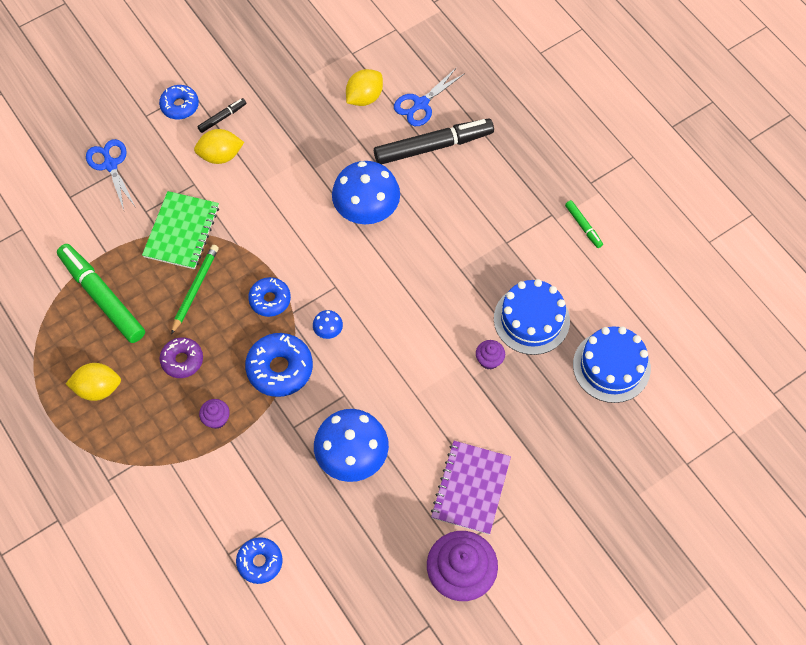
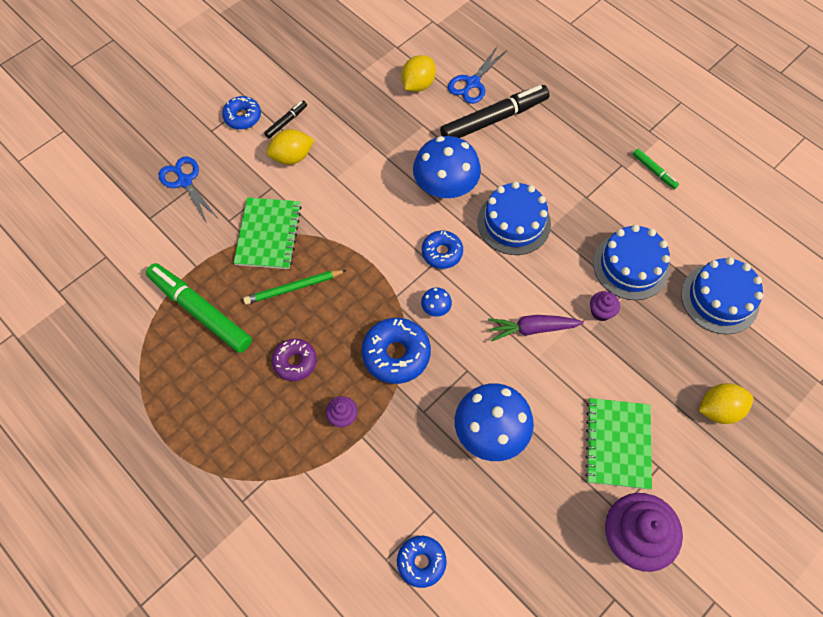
camera: 10 degrees left, 0 degrees up
(98, 388) = (213, 405): yellow lemon -> yellow lemon (718, 409)
(195, 288) = (293, 288): green pencil -> green pencil turned 120 degrees counterclockwise
(270, 300) = (371, 287): blue donut -> blue donut (442, 252)
(417, 366) = (532, 329): none -> purple carrot
(426, 257) = (514, 223): none -> blue cake
(470, 488) = (617, 444): purple notebook -> green notebook

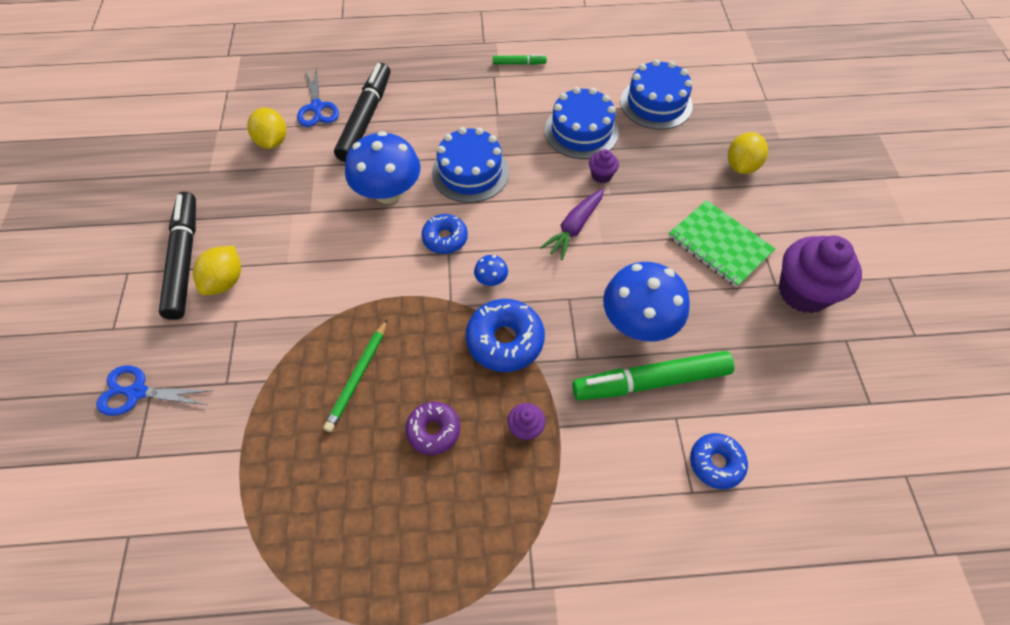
camera: 50 degrees left, 5 degrees down
(200, 311) = (294, 481): green marker -> green marker (650, 381)
(242, 117) = (133, 291): blue donut -> none
(268, 234) = (280, 358): green notebook -> none
(286, 122) = (184, 260): black marker -> black marker, size x2.18

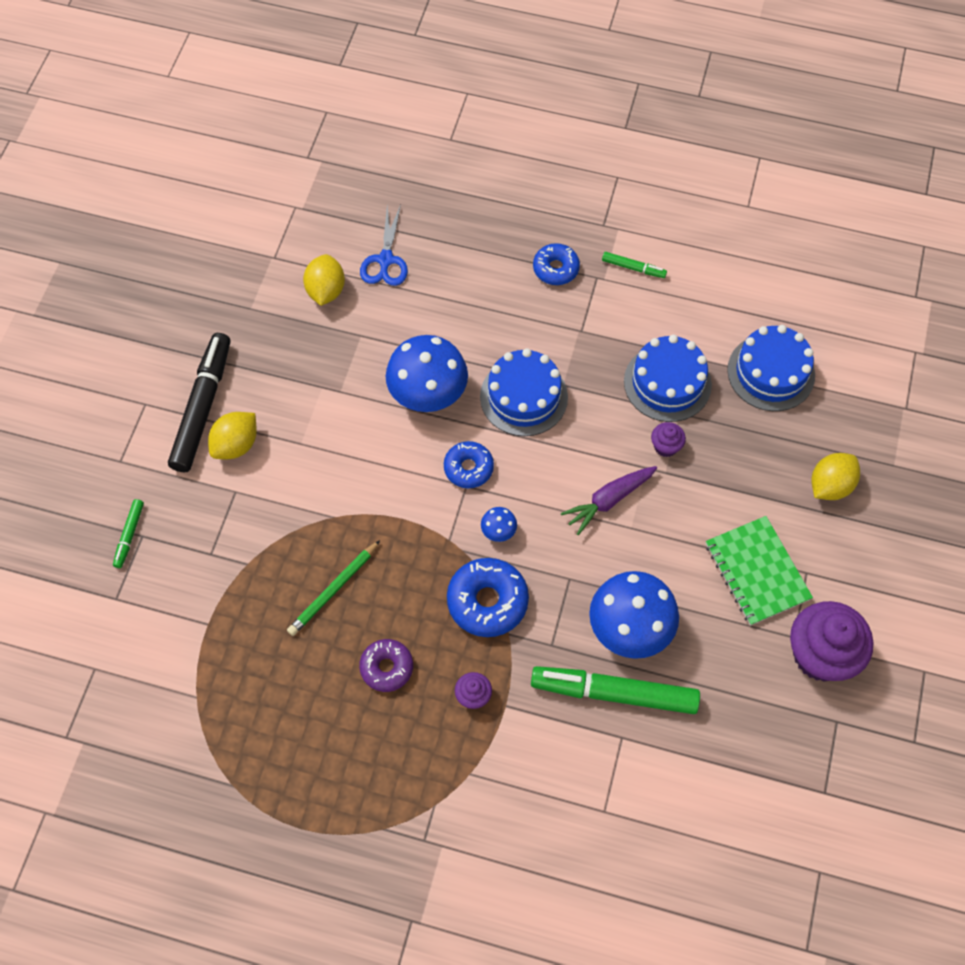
camera: 20 degrees right, 5 degrees up
(137, 392) = (129, 535): blue scissors -> green marker
(366, 118) = (434, 291): black marker -> none
(716, 463) = (640, 793): blue donut -> blue donut (555, 268)

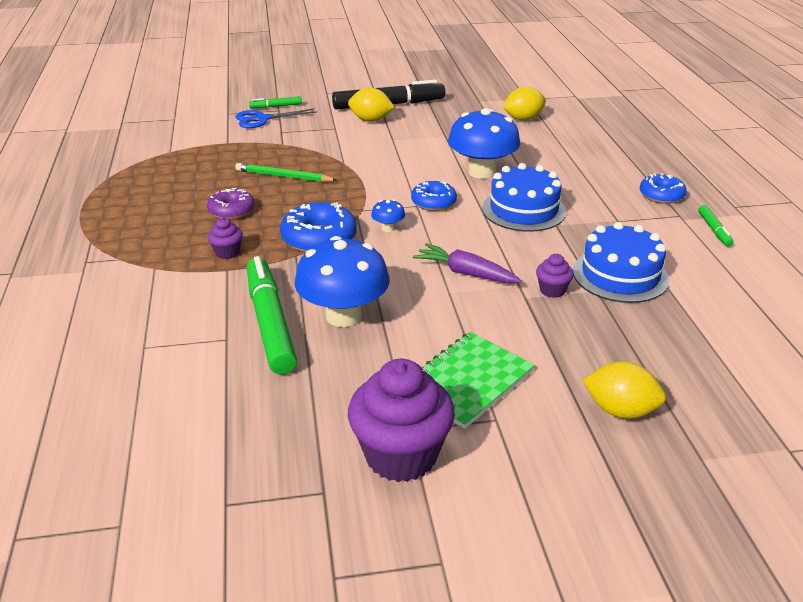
camera: 65 degrees right, 30 degrees down
(385, 260) = (575, 132): blue scissors -> blue scissors (262, 119)
(771, 372) = (708, 334): blue cake -> none

